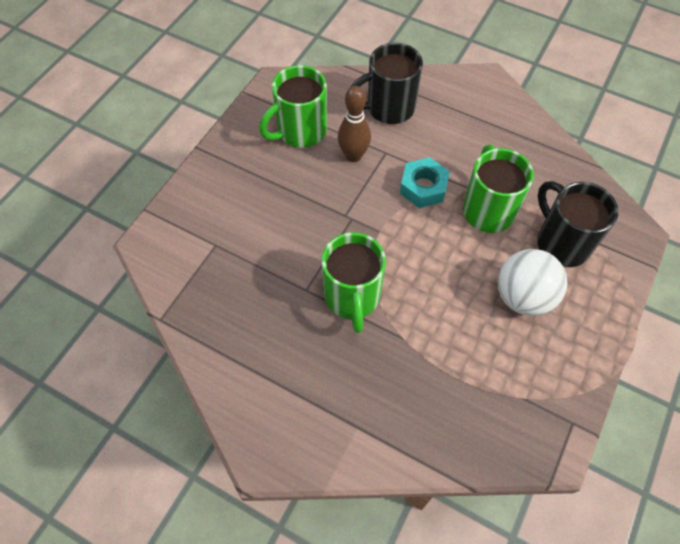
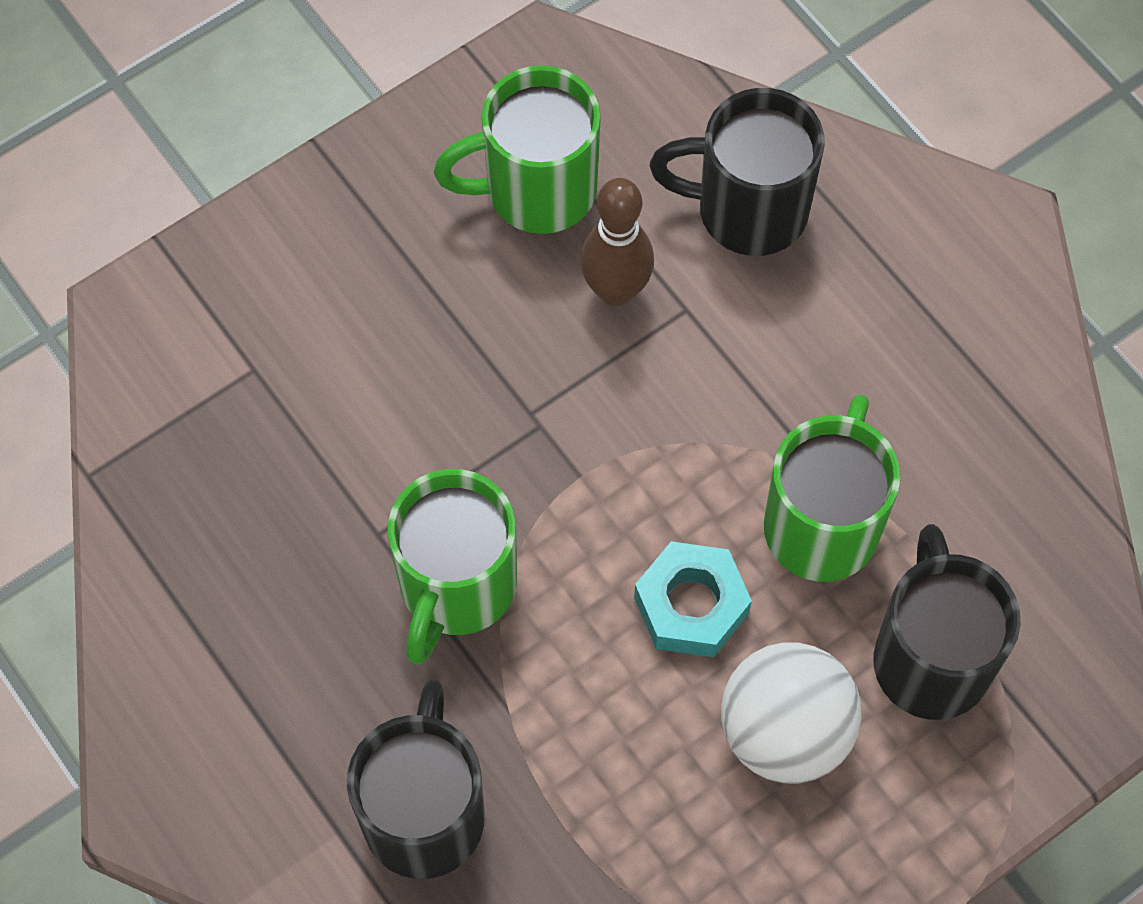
camera: 25 degrees right, 5 degrees up
(392, 400) = (424, 813): none -> black mug
(423, 187) = (719, 420): turquoise nut -> turquoise nut (691, 605)

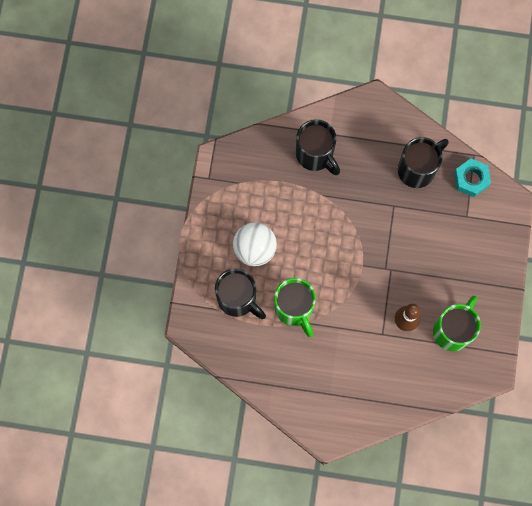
camera: 135 degrees right, 10 degrees up
(456, 587) = (362, 210): green mug -> none
(691, 605) = (305, 258): turquoise nut -> turquoise nut (471, 179)
(748, 210) = (395, 377): black mug -> black mug (417, 169)

